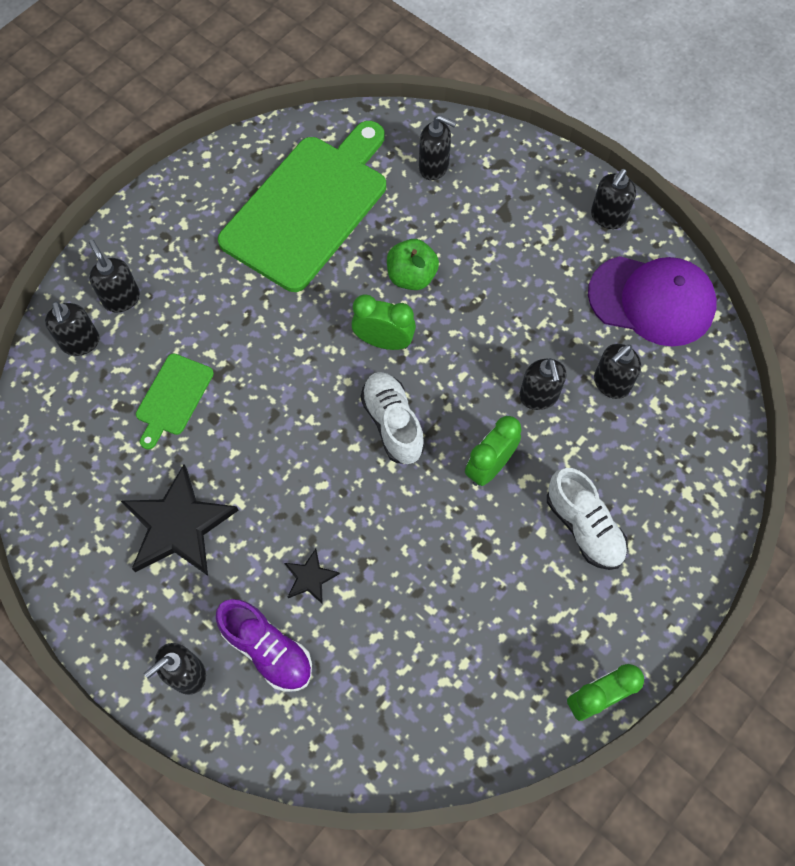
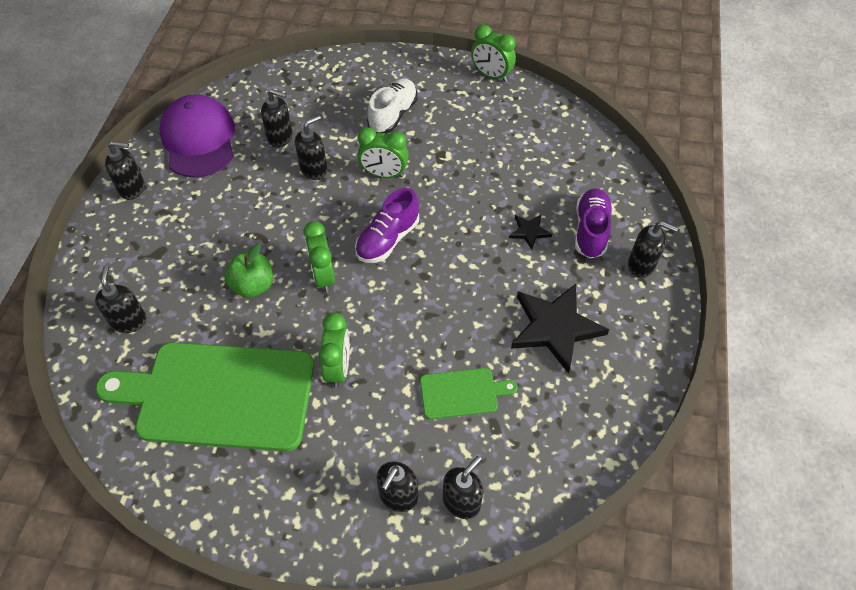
camera: 120 degrees left, 10 degrees down
(272, 309) = (338, 367): none -> green clock
(392, 423) = (388, 239): white shoe -> purple shoe

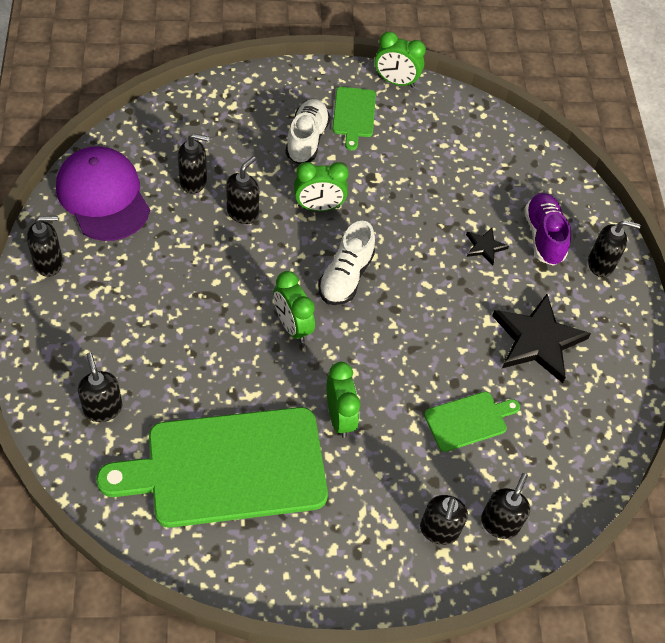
camera: 20 degrees left, 0 degrees up
(253, 285) = (222, 348): green apple -> none
(388, 239) = (345, 277): purple shoe -> white shoe
(443, 99) = (354, 115): none -> green cutting board

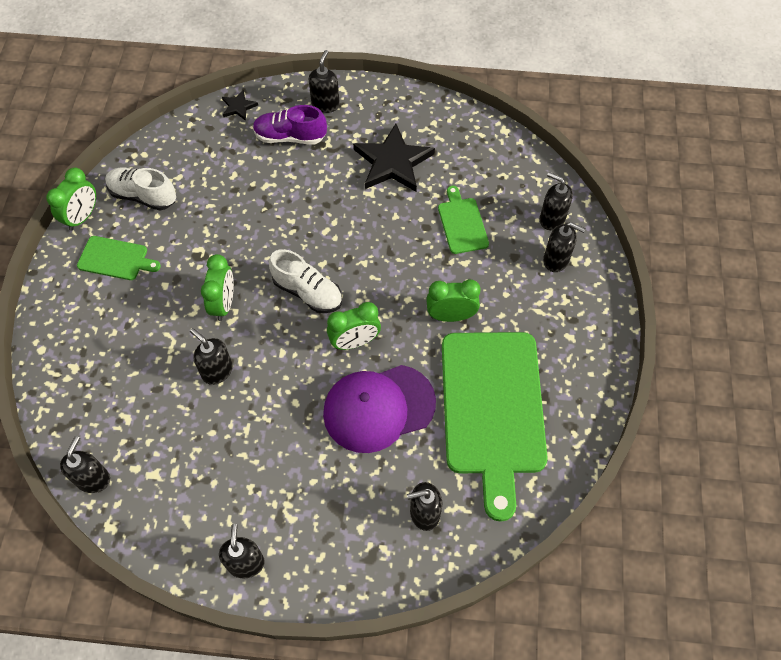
camera: 75 degrees left, 5 degrees up
(103, 196) = (168, 504): purple cap -> purple cap (378, 408)
(193, 181) = (168, 413): black soap dispenser -> black soap dispenser (93, 479)
(306, 140) = (137, 304): white shoe -> white shoe (143, 196)
(484, 247) = (293, 181): black star -> black star (238, 107)

